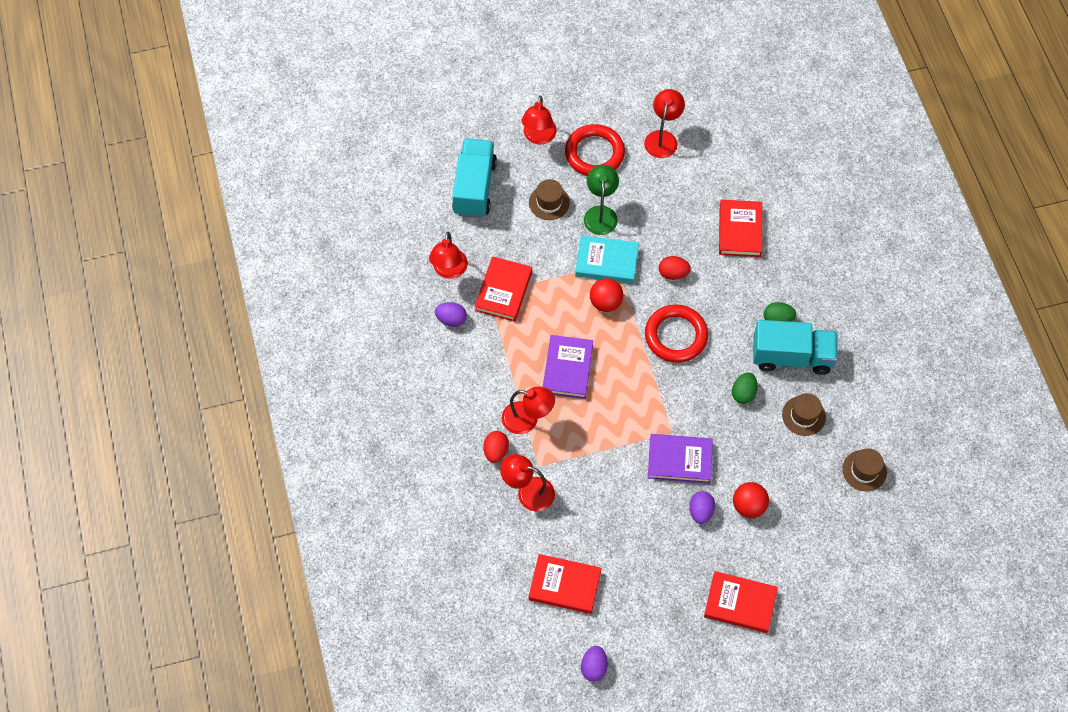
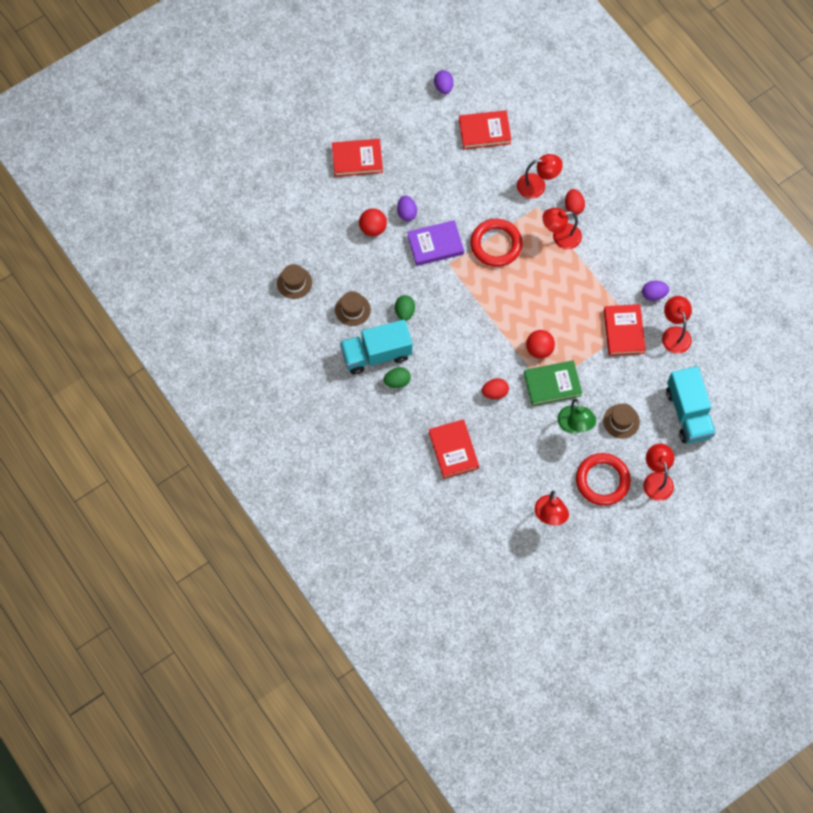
camera: 160 degrees right, 5 degrees up
(567, 369) = (547, 286): purple book -> none
(606, 262) = (552, 384): turquoise book -> green book
(676, 336) = (473, 340): red ring -> red ring (496, 244)

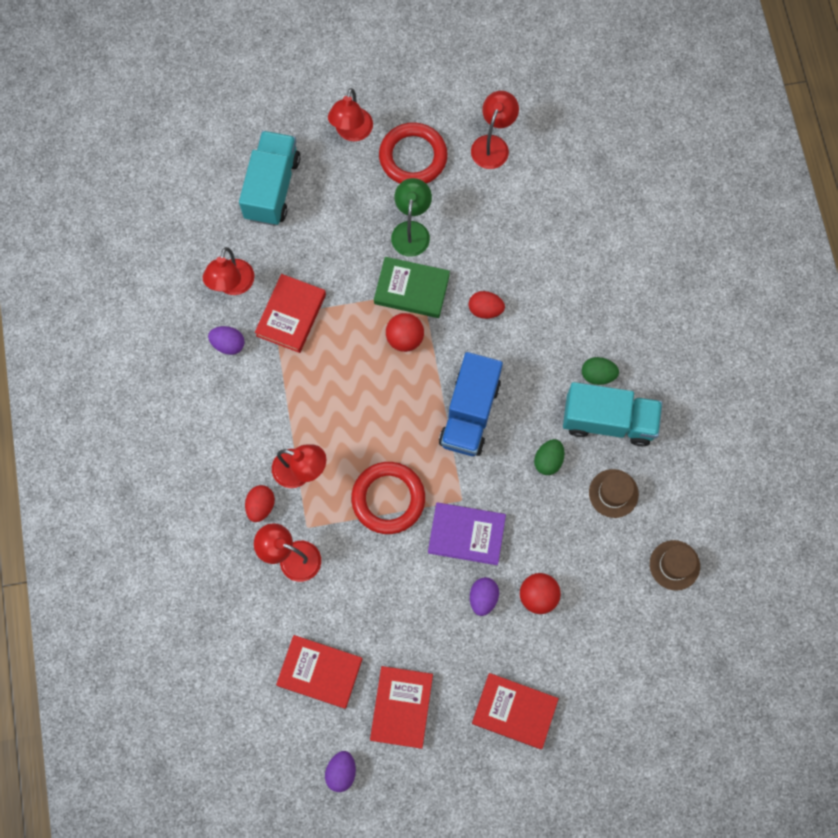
camera: 155 degrees left, 5 degrees up
(453, 450) = (567, 264): red book -> red book (401, 707)
(471, 319) = (469, 413): none -> blue truck
(621, 421) = (354, 212): brown hat -> none

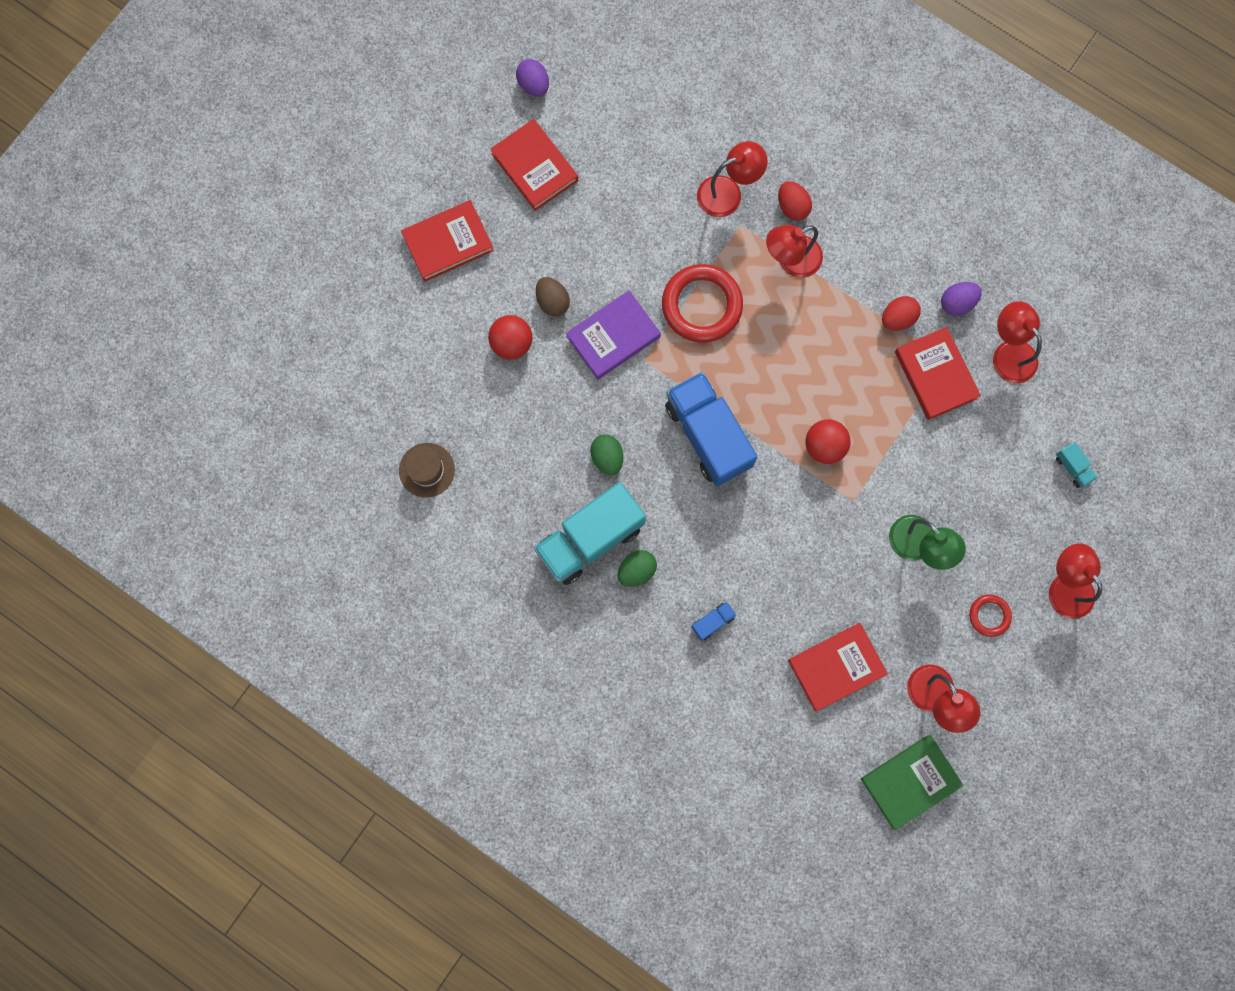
camera: 135 degrees right, 5 degrees up
(272, 188) = (1072, 468): turquoise truck -> turquoise truck, size x0.40
(320, 672) = (620, 134): red book -> red book (836, 667)
(411, 289) = (863, 494): green book -> green book (910, 781)
(413, 157) = (989, 616): red ring -> red ring, size x0.50
(483, 598) = (552, 301): purple egg -> brown egg
(485, 309) = (785, 536): red egg -> red egg (898, 318)
(580, 303) = (713, 622): none -> blue truck
(613, 493) = (529, 481): brown hat -> none

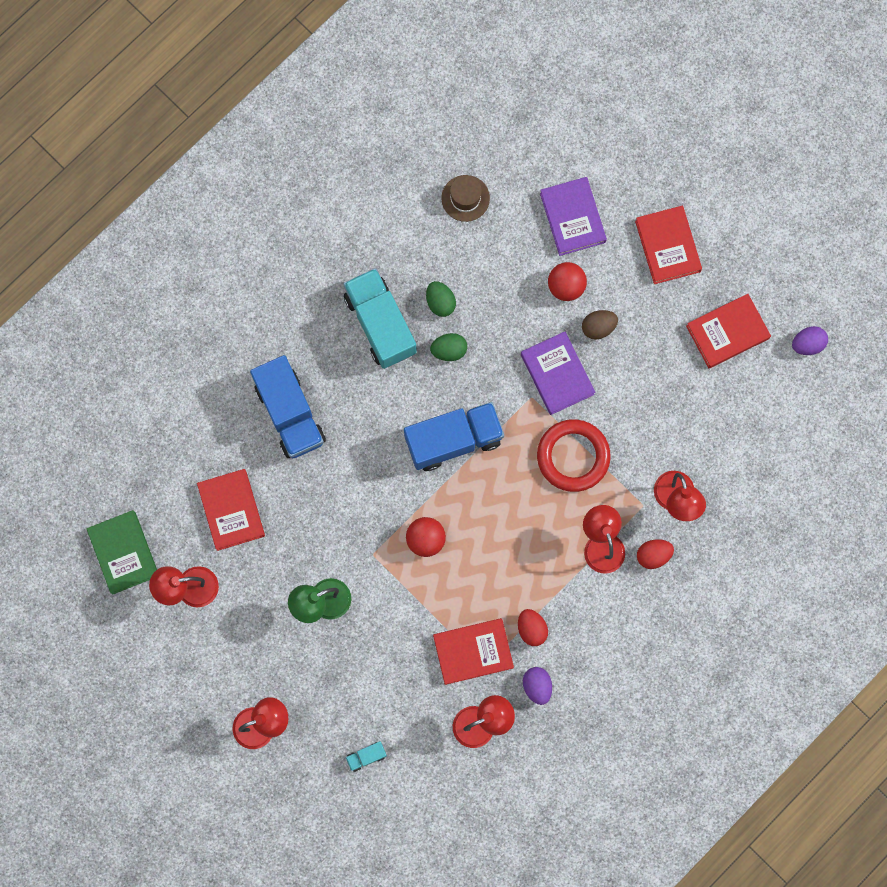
camera: 100 degrees right, 0 degrees up
(431, 348) = (572, 218): none -> purple book
(636, 570) = (346, 358): green egg -> green egg (440, 302)
(713, 622) = (290, 414): blue truck -> blue truck, size x2.48
(989, 616) = (249, 651): red ring -> none

